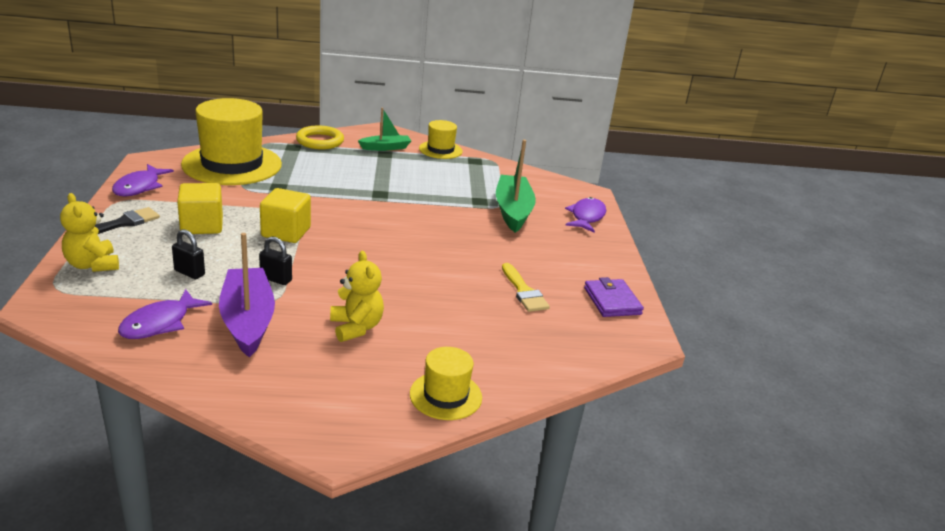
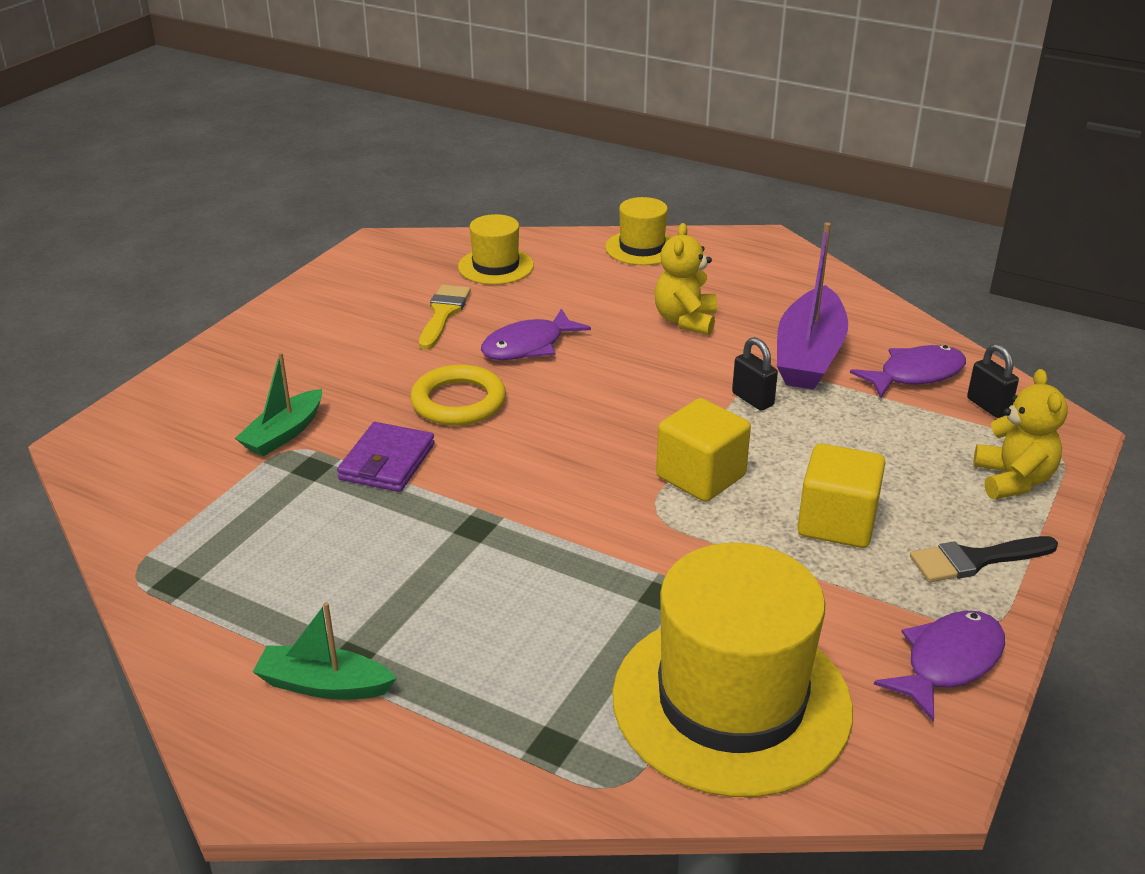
camera: 145 degrees left, 5 degrees up
(189, 273) = (870, 435): black padlock -> black padlock (988, 406)
(320, 141) = (465, 758): yellow ring -> yellow ring (458, 402)
(440, 150) = (202, 643): yellow hat -> yellow hat (496, 266)
(513, 211) = (284, 433): green boat -> green boat, size x0.59
(586, 217) = (181, 395): purple fish -> purple fish (528, 346)
(612, 301) = (353, 281): purple wallet -> purple wallet (387, 462)

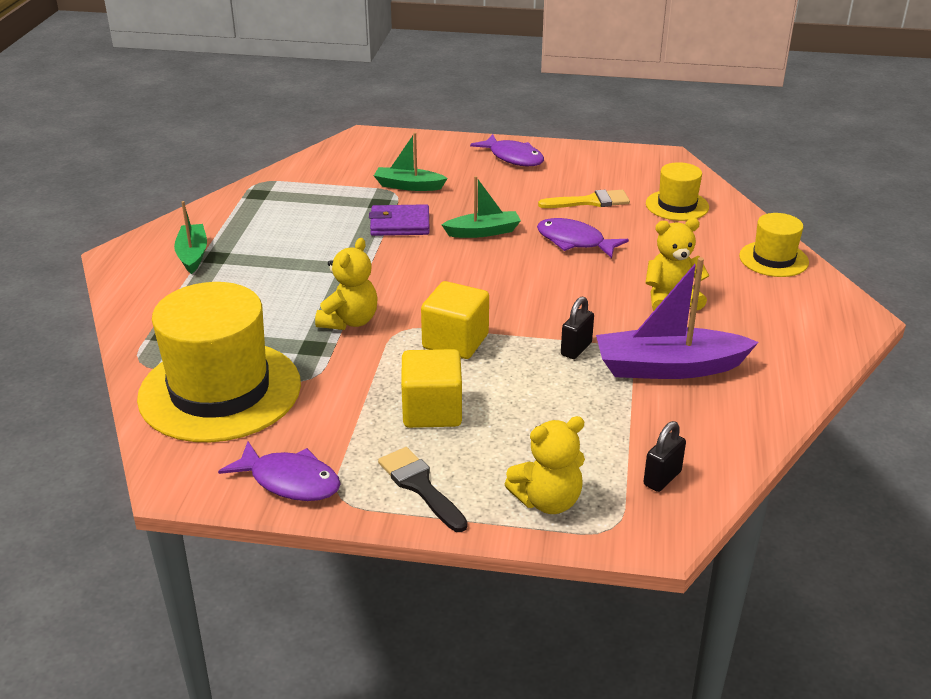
camera: 70 degrees right, 0 degrees up
(458, 402) = (483, 232): yellow ring -> green boat
(613, 552) = (349, 321): none -> yellow teddy bear
(915, 375) = (684, 430): purple fish -> purple fish (513, 157)

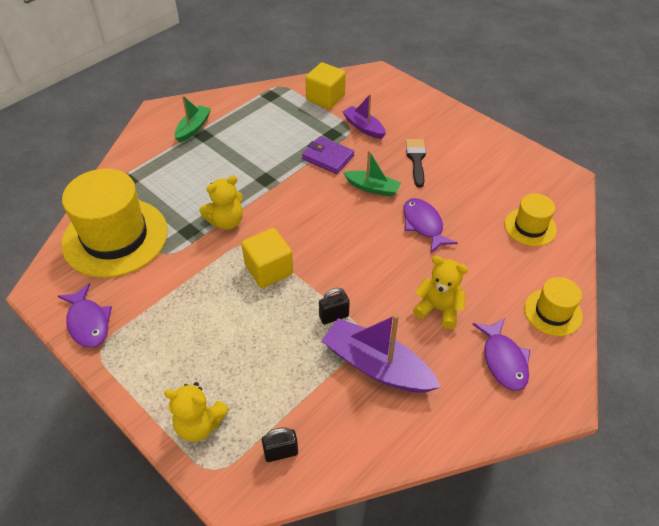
camera: 35 degrees right, 15 degrees up
(408, 186) = (363, 127): green boat -> purple boat
(420, 486) = (145, 368): black brush -> black brush (416, 159)
(432, 411) = (204, 316): yellow cube -> yellow cube (325, 98)
(513, 157) = (455, 131): purple fish -> purple fish (503, 360)
(590, 201) = (470, 194): yellow brush -> none

